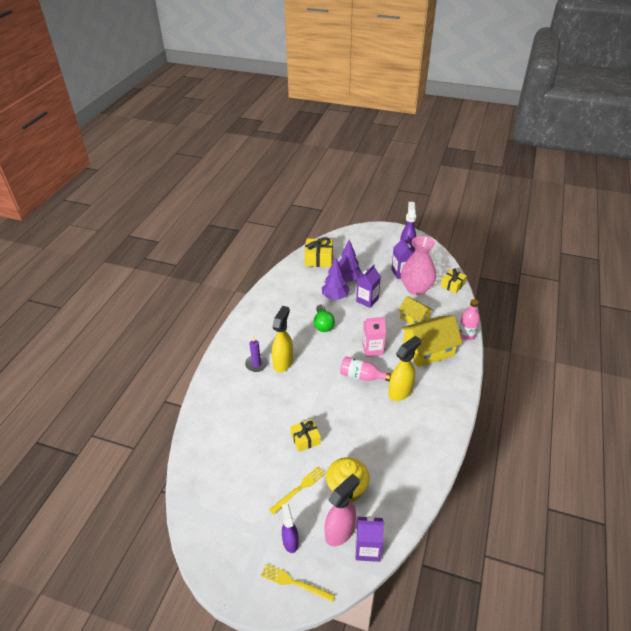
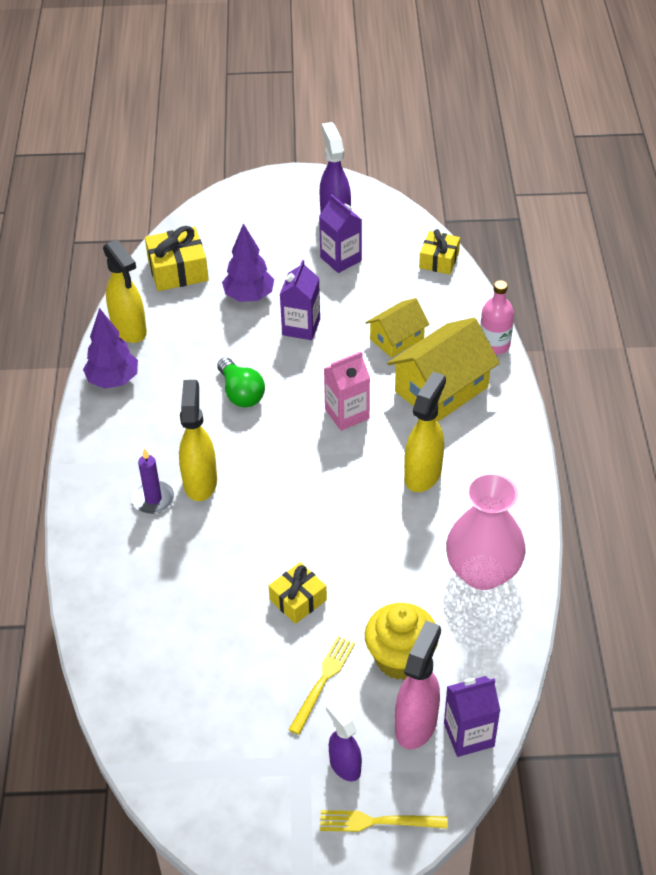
camera: 20 degrees left, 5 degrees up
(283, 280) = (129, 330): none -> yellow spray bottle
(335, 297) = (240, 336): purple tree -> purple tree (113, 380)
(362, 376) = (347, 466): pink bottle -> none
(414, 318) = (397, 339): yellow house -> yellow house turned 60 degrees counterclockwise
(416, 288) = (379, 283): pink vase -> pink vase (482, 572)

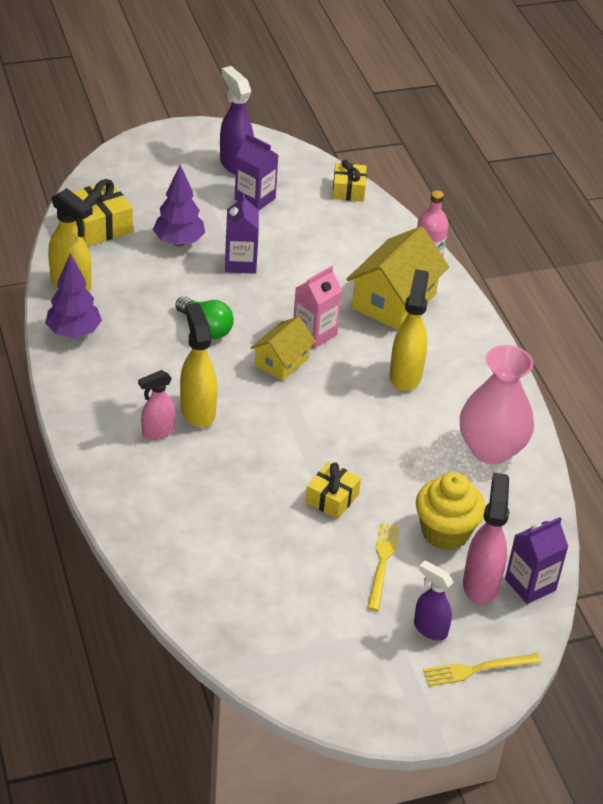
camera: 20 degrees left, 5 degrees down
(153, 499) = (157, 432): purple candle -> pink spray bottle
(397, 339) = (335, 263): yellow house -> yellow house (281, 361)

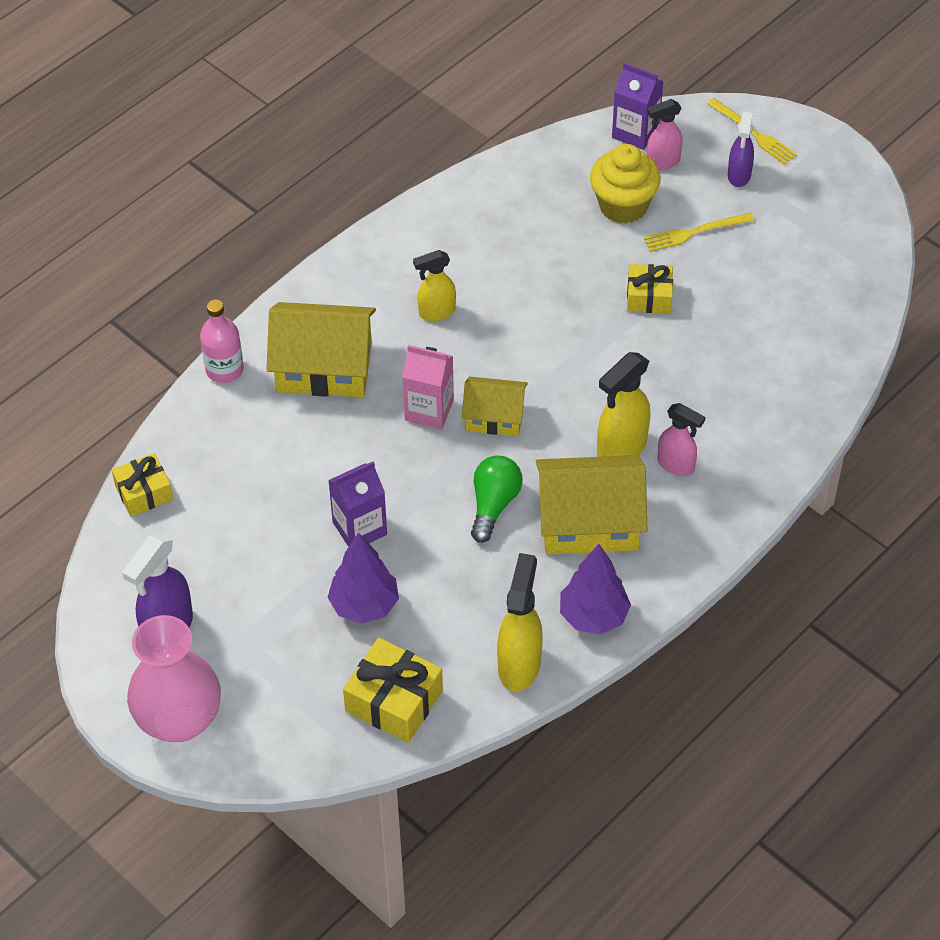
camera: 115 degrees left, 10 degrees up
(149, 365) = (589, 522): none -> yellow house
(255, 199) = (227, 574): purple carton -> none
(405, 375) = (436, 312): yellow spray bottle -> yellow spray bottle, size x0.65
(480, 584) = (662, 162): pink spray bottle -> pink spray bottle, size x0.65
(491, 449) = (491, 213): pink vase -> pink vase (179, 720)

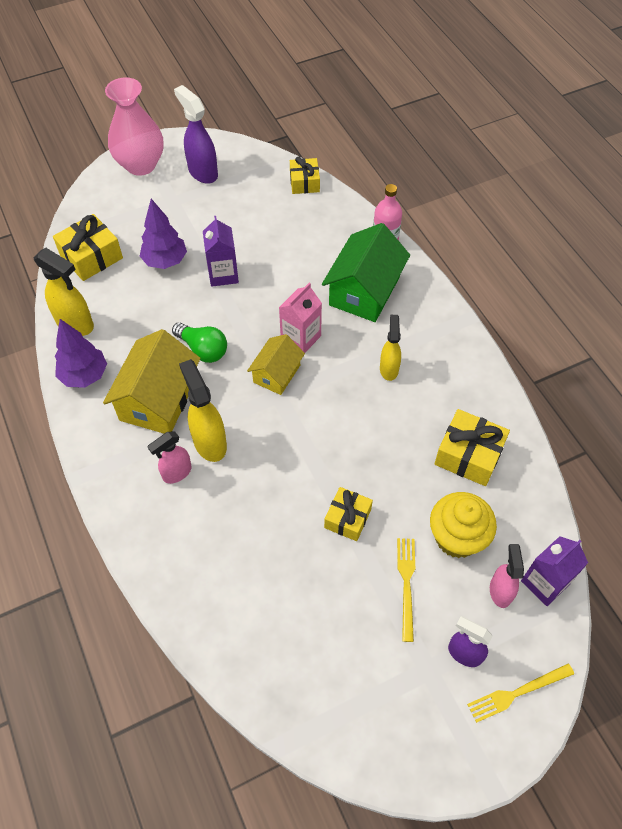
camera: 110 degrees right, 5 degrees up
(324, 368) = (364, 291): yellow house -> green house
(520, 217) = (468, 455): none -> yellow gift

